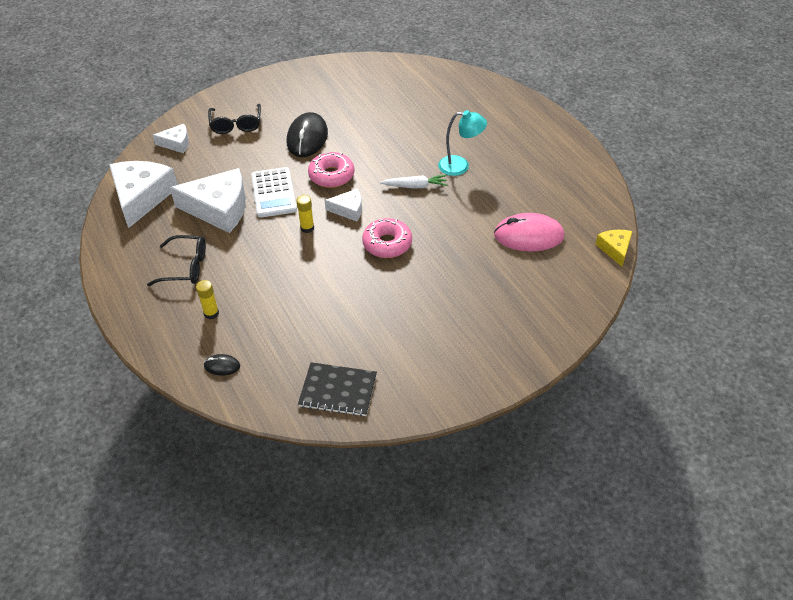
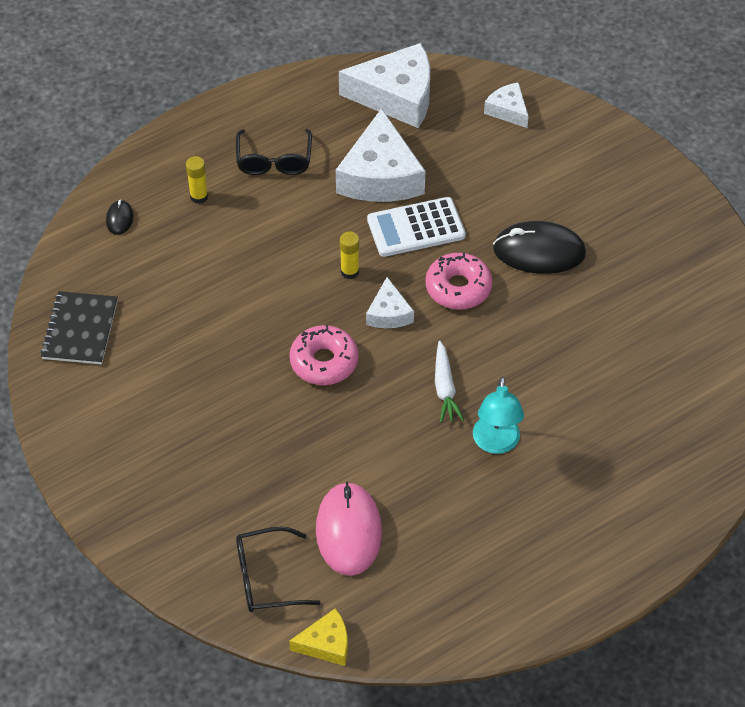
camera: 85 degrees right, 5 degrees up
(176, 143) = (508, 110): white cheese -> white cheese turned 150 degrees clockwise
(236, 124) = (558, 167): black glasses -> black glasses (267, 578)

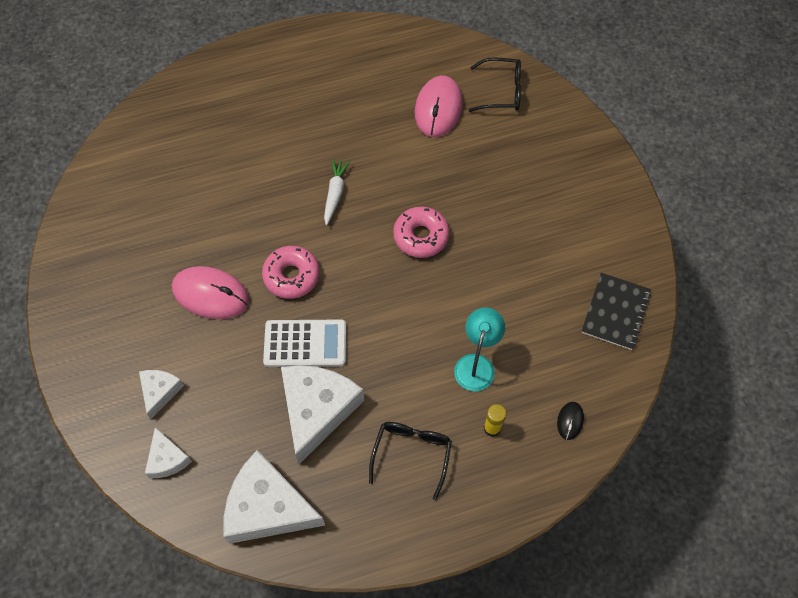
camera: 165 degrees left, 10 degrees up
(326, 644) = (472, 45): yellow cheese -> none
(350, 271) = (376, 313): yellow glue stick -> none
(389, 313) = (356, 266): white cheese -> white cheese (160, 391)
(496, 443) = (314, 144): turquoise lamp -> turquoise lamp (476, 364)
(539, 251) = (210, 294): black mouse -> pink mouse

